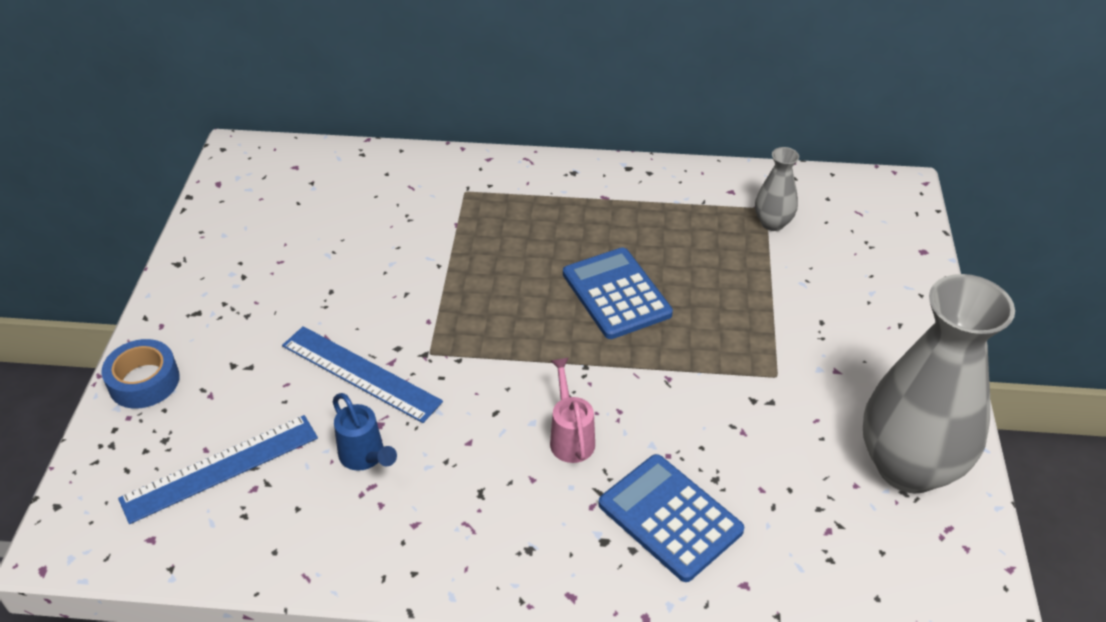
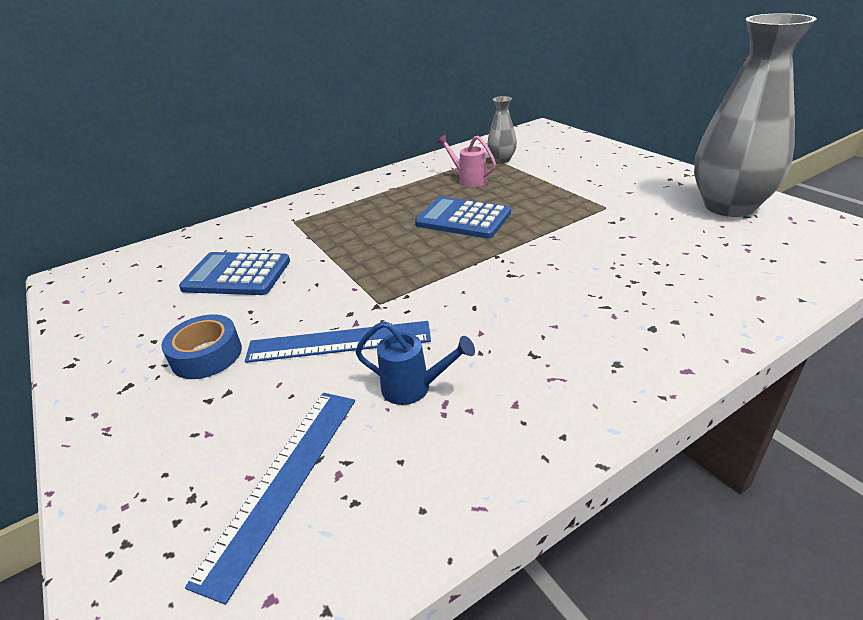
camera: 35 degrees left, 10 degrees down
(144, 381) = (116, 465): blue tape -> blue tape (206, 355)
(570, 437) = (543, 291): pink watering can -> pink watering can (469, 180)
(670, 518) = (666, 293): blue calculator -> blue calculator (237, 275)

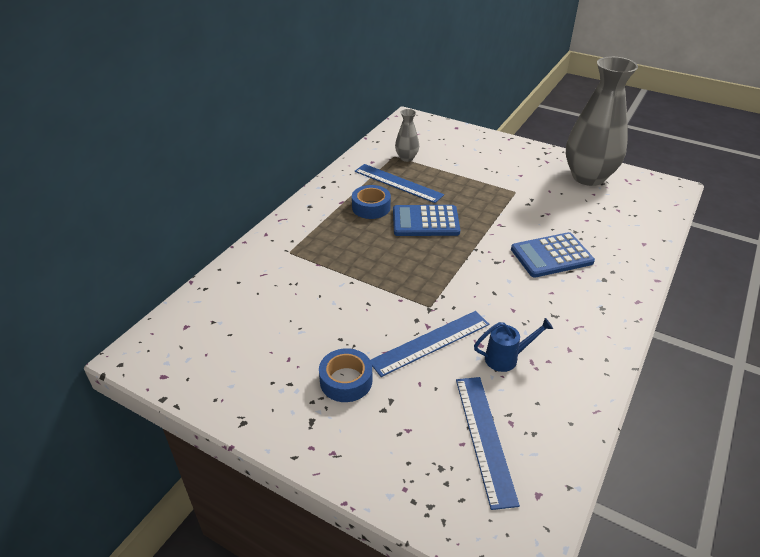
camera: 30 degrees left, 5 degrees up
(237, 275) = (295, 312): blue calculator -> blue calculator (551, 256)
(417, 197) = (371, 207): none -> blue tape
(469, 180) = (398, 183): pink watering can -> blue ruler

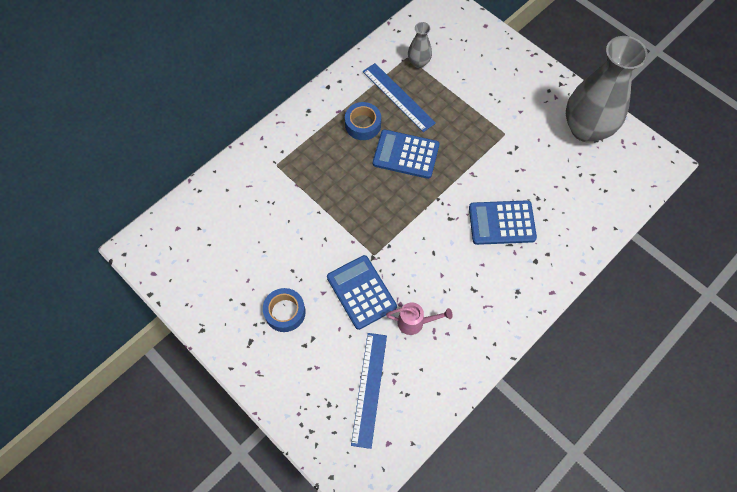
camera: 15 degrees right, 25 degrees up
(430, 343) = (361, 292): blue ruler -> blue calculator
(506, 358) = (415, 322): blue watering can -> pink watering can

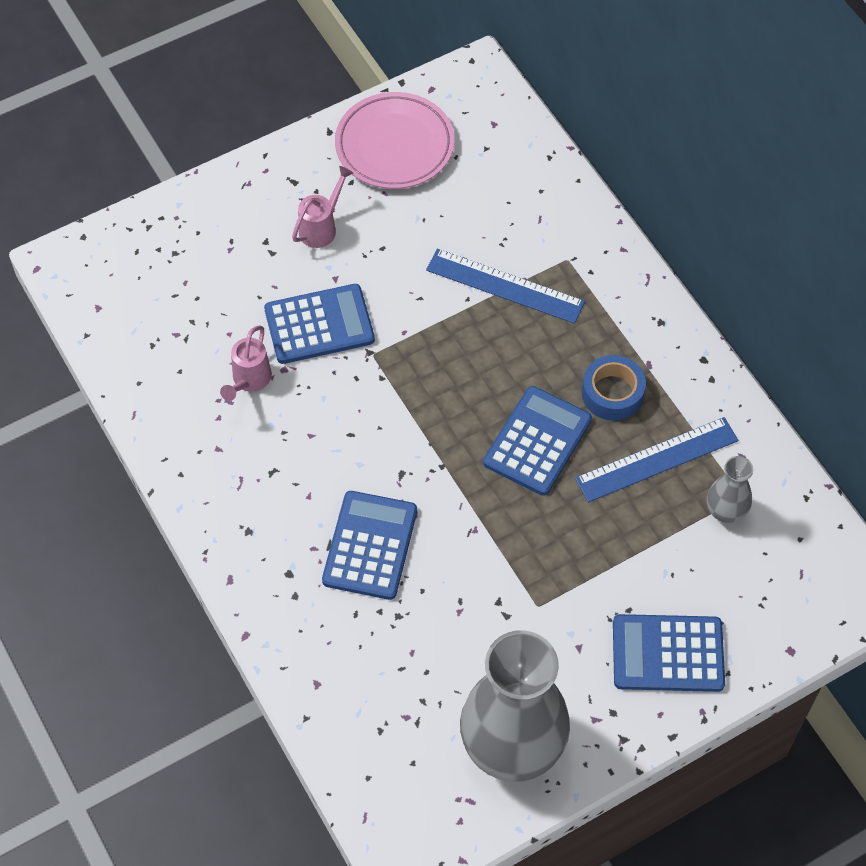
camera: 105 degrees right, 5 degrees down
(207, 284) = (394, 145): none -> pink plate
(285, 312) = (321, 227): blue tape -> pink watering can
(369, 389) = (177, 302): blue ruler -> blue ruler (505, 286)
(508, 73) = (668, 654): none -> blue calculator

